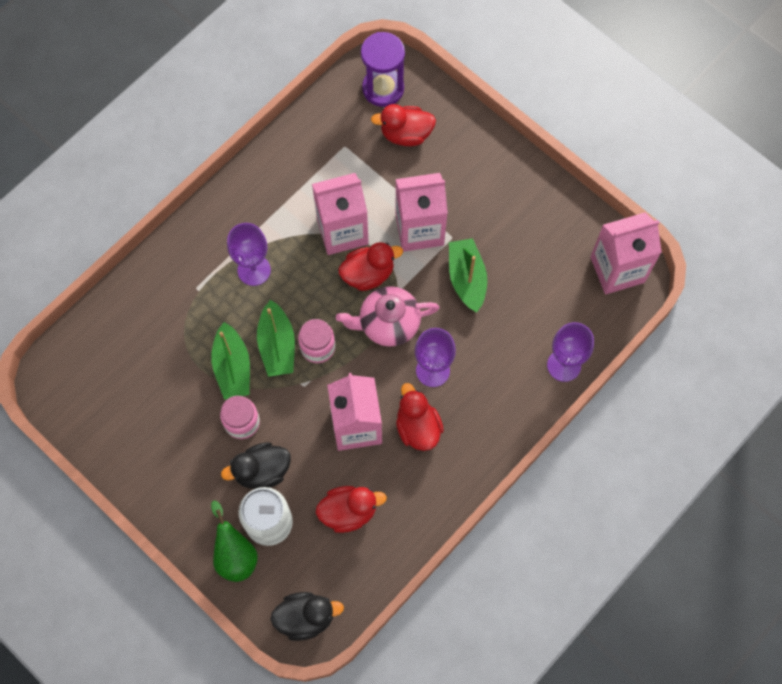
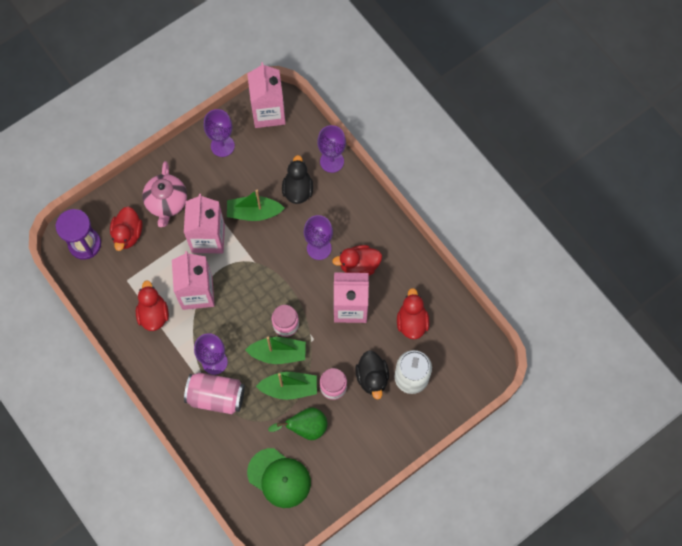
camera: 80 degrees left, 0 degrees up
(114, 376) = (279, 478): none -> green cap
(209, 281) = (216, 396): none -> pink can
(235, 554) = (430, 405): green pear -> green pear (306, 427)
(306, 617) = (481, 362): black duck -> black duck (298, 190)
(368, 274) = (235, 280): red duck -> red duck (153, 314)
(388, 323) = (277, 272): pink teapot -> pink teapot (167, 202)
(554, 221) = (222, 146): none -> purple goblet

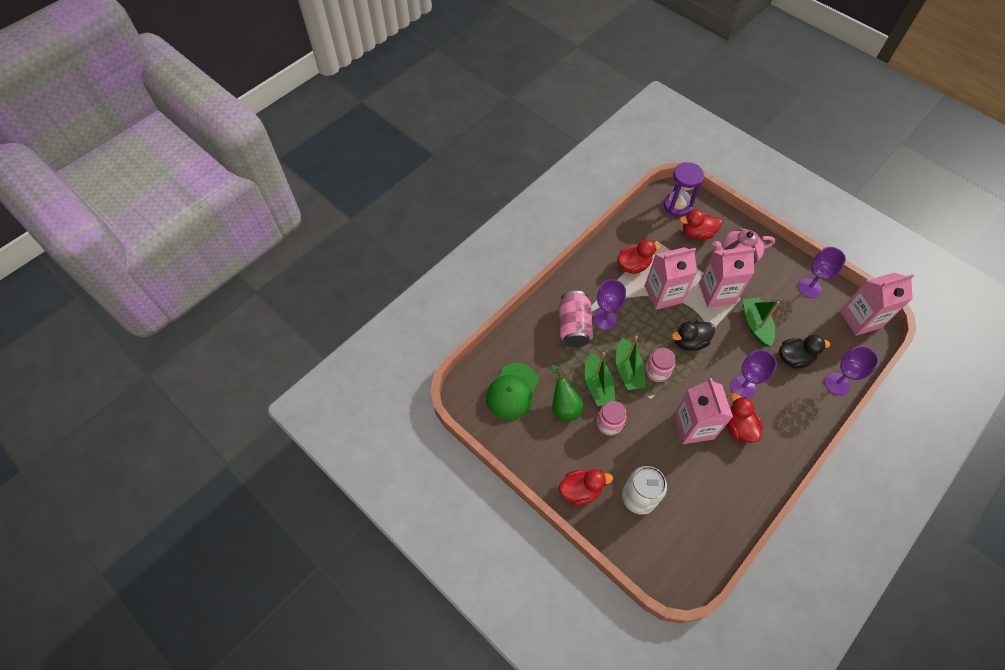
camera: 80 degrees right, 10 degrees down
(372, 378) = (628, 459): black duck -> black duck (689, 341)
(412, 322) = (697, 489): red duck -> red duck (581, 490)

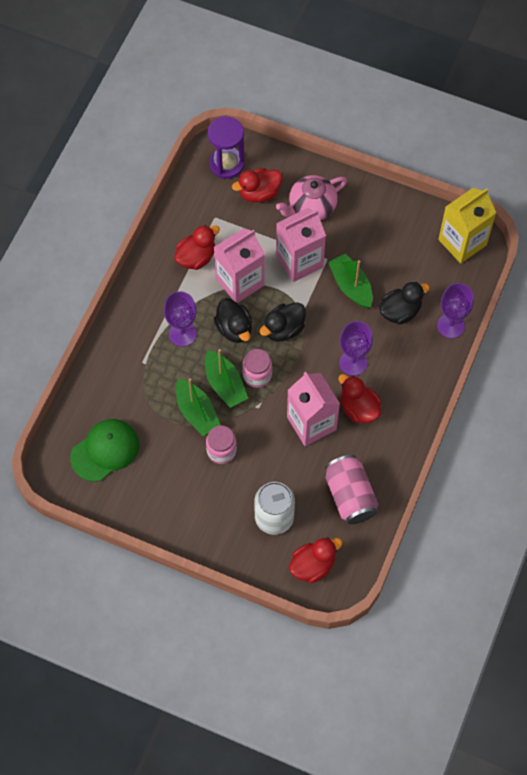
camera: 20 degrees left, 5 degrees up
(512, 391) = (105, 450): green cap -> green cap turned 135 degrees counterclockwise
(564, 406) = (167, 448): green pear -> none
(574, 326) = (150, 353): pink can -> pink can (350, 496)
(581, 490) = (212, 531): red duck -> red duck (313, 565)
(648, 328) = (234, 328): none -> black duck
(809, 288) = (400, 222): purple goblet -> none
(860, 319) = (462, 242): pink carton -> yellow carton

